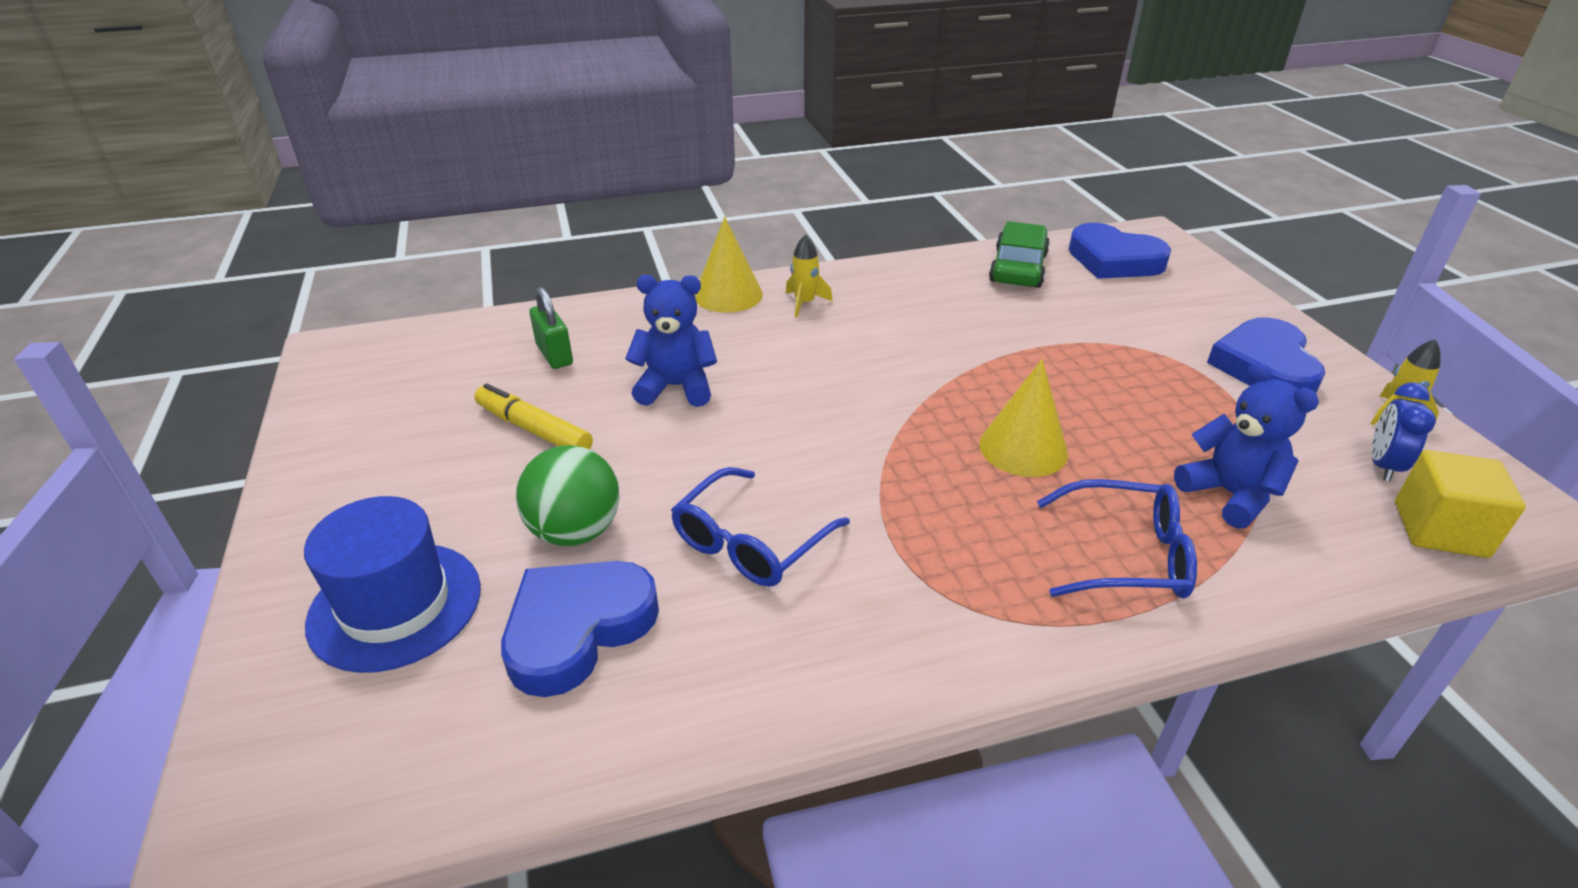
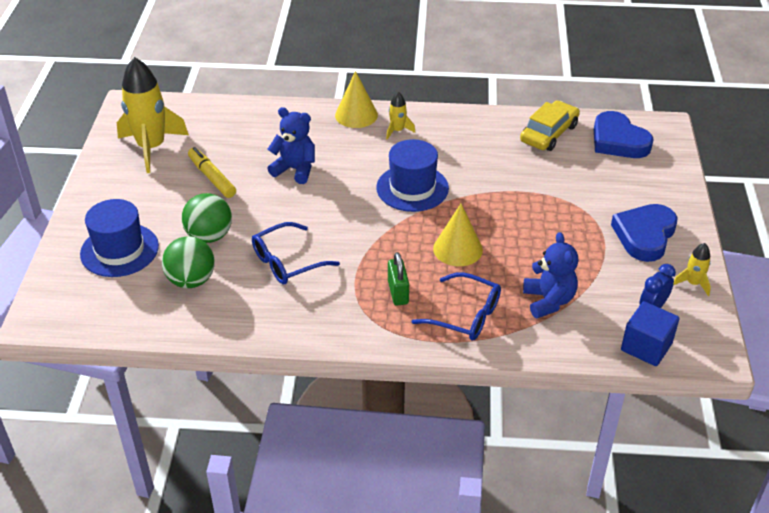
camera: 20 degrees right, 5 degrees up
(399, 405) = (151, 148): none -> yellow rocket
(554, 355) = (240, 134): green padlock -> green padlock (398, 292)
(577, 629) = (191, 280): blue heart -> green ball
(883, 375) = (412, 188): none -> blue hat
(1018, 268) = (549, 133): green car -> yellow car
(1440, 529) = (646, 347): yellow cube -> blue cube

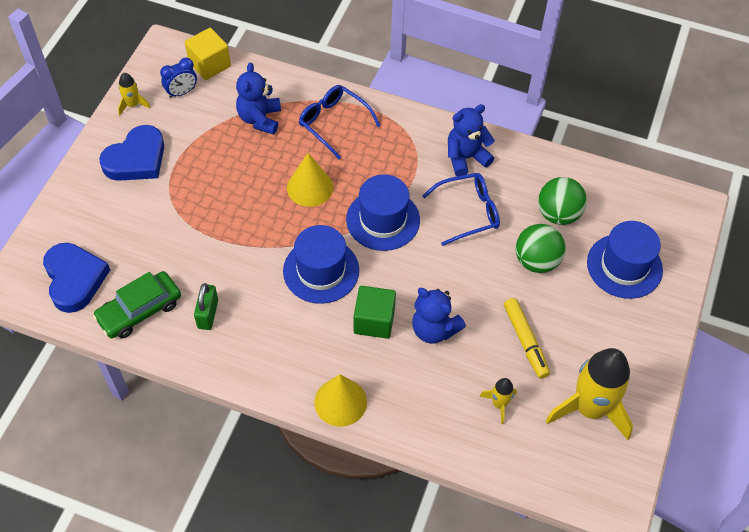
camera: 165 degrees left, 15 degrees up
(303, 313) = (466, 158): none -> blue teddy bear
(349, 165) = (374, 321): none -> green cube
(372, 237) = (383, 220): none -> blue hat
(397, 131) = (303, 361): yellow rocket -> yellow rocket (499, 404)
(398, 292) = (380, 157): green padlock -> green padlock (208, 314)
(549, 133) = (139, 310): yellow car -> green car
(646, 347) = (209, 64): blue cube -> yellow cube

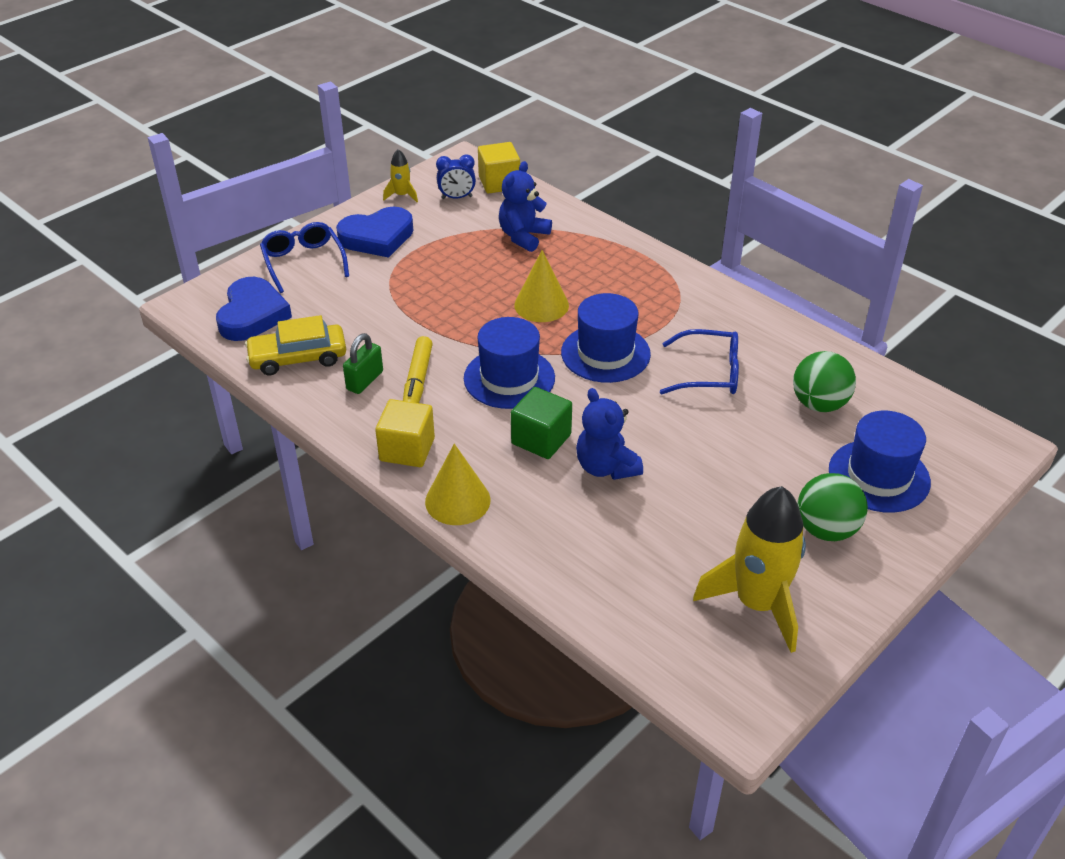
camera: 25 degrees right, 15 degrees down
(139, 310) = (298, 358): green car -> yellow car
(277, 369) = (407, 449): none -> yellow cube
(333, 123) = (600, 258): blue glasses -> blue glasses (303, 262)
(466, 158) = (734, 325): blue teddy bear -> none
(499, 404) = (643, 562): yellow rocket -> none
(525, 341) = (711, 511): yellow marker -> yellow marker (417, 381)
(536, 261) = (767, 440): green ball -> green ball (826, 529)

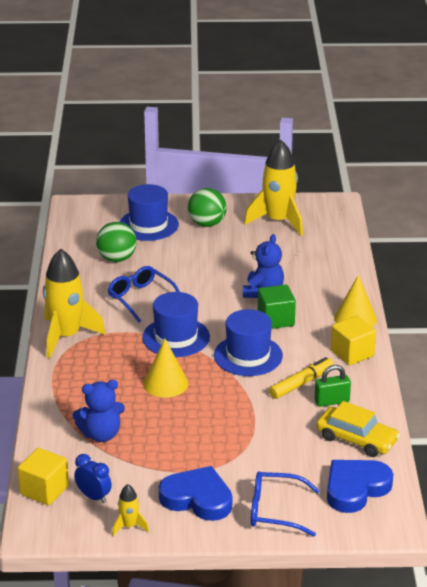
camera: 135 degrees left, 10 degrees down
(303, 262) = (275, 511): blue glasses -> blue glasses turned 75 degrees clockwise
(698, 292) = (66, 336): none -> yellow rocket

